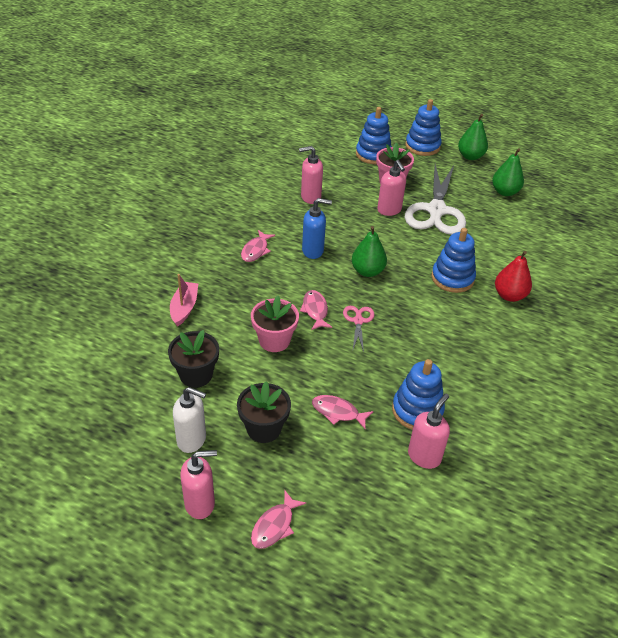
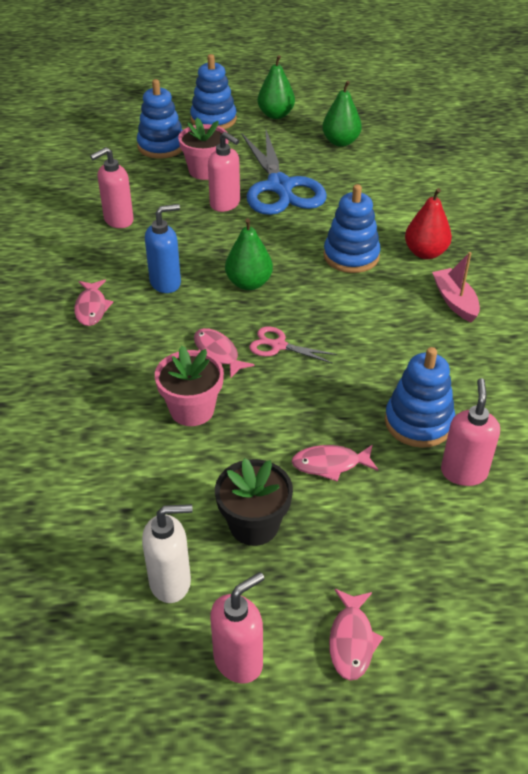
camera: 25 degrees left, 0 degrees up
(184, 308) = (44, 416): pink boat -> pink boat (455, 301)
(196, 375) = (118, 495): black flower pot -> none
(358, 321) = (278, 346): pink scissors -> pink scissors turned 45 degrees counterclockwise
(436, 210) = (280, 187): white scissors -> blue scissors

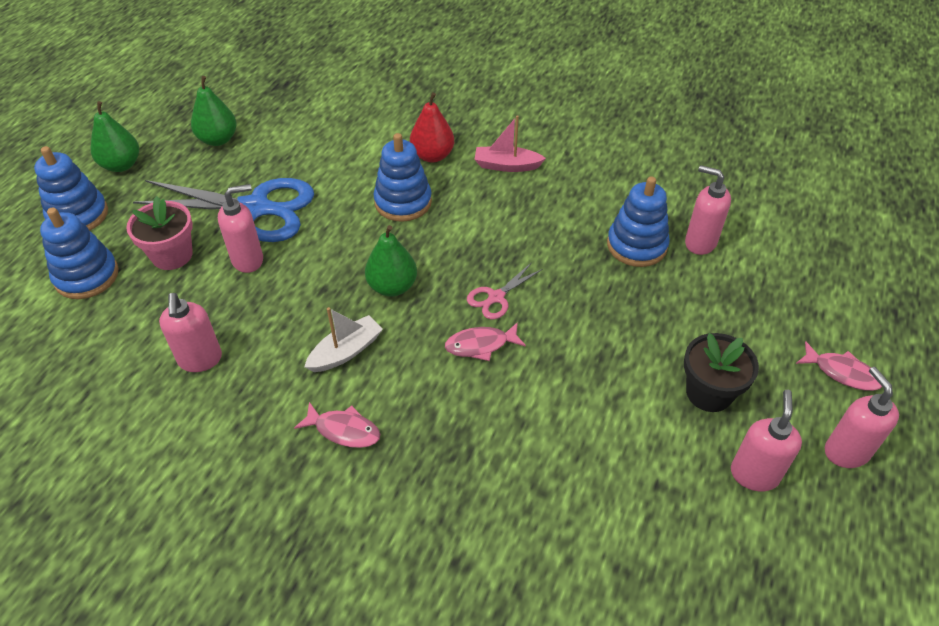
camera: 65 degrees left, 5 degrees up
(166, 283) = (346, 351): blue soap dispenser -> white boat
(171, 582) = (754, 474): white soap dispenser -> pink soap dispenser
(192, 410) = (549, 391): pink flower pot -> none
(330, 464) = (660, 317): pink fish -> none

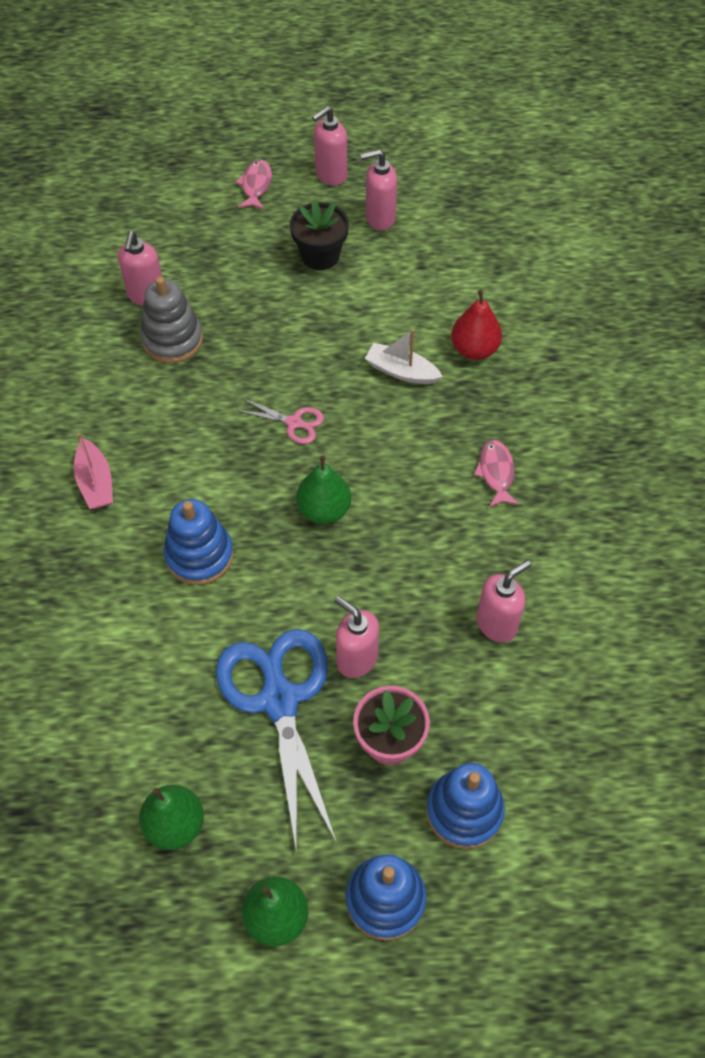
camera: 115 degrees left, 10 degrees up
(346, 351) = (419, 510): white boat -> white boat (401, 371)
(432, 156) = (107, 561): red pear -> red pear (474, 349)
(480, 345) = (355, 414): pink fish -> none
(636, 245) = (172, 339): blue stacking toy -> grey stacking toy

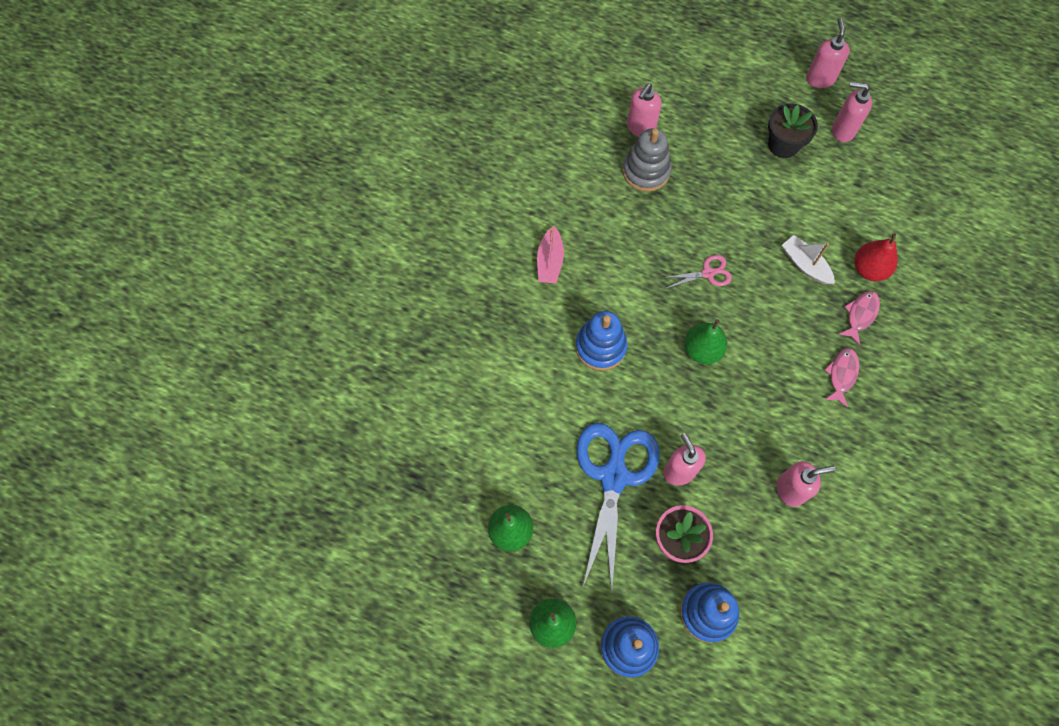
camera: 25 degrees right, 10 degrees up
(256, 185) = (758, 66): pink fish -> pink fish (860, 315)
(294, 423) = (708, 273): pink scissors -> pink scissors turned 60 degrees counterclockwise
(331, 175) = (820, 79): pink soap dispenser -> pink soap dispenser turned 105 degrees clockwise

